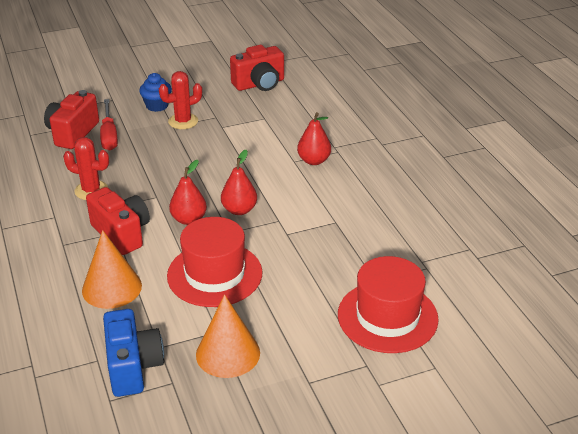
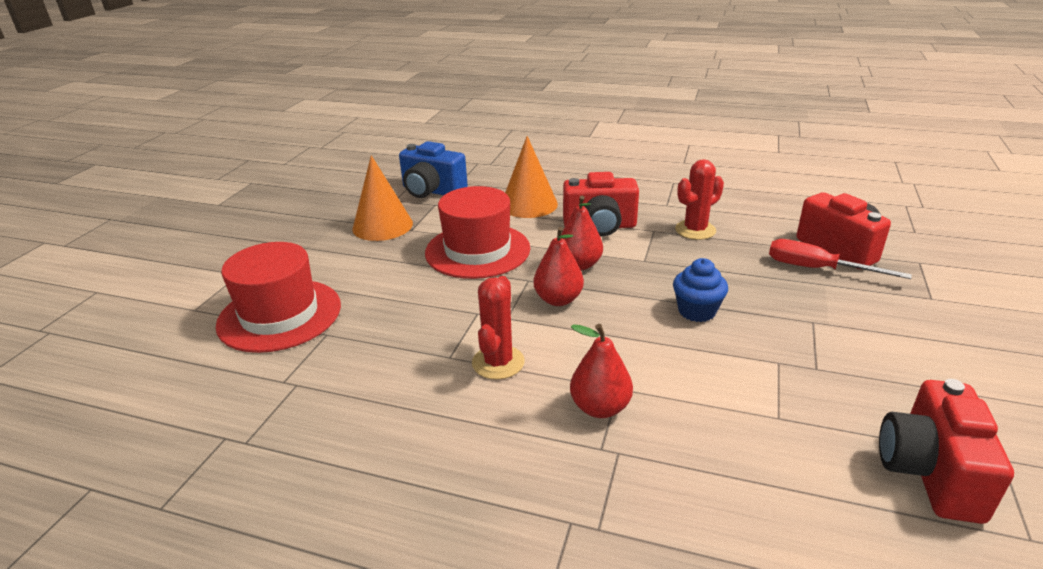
camera: 130 degrees right, 5 degrees down
(157, 106) = (888, 327): blue cupcake -> blue cupcake (696, 311)
(183, 121) = (820, 333): red cactus -> red cactus (498, 362)

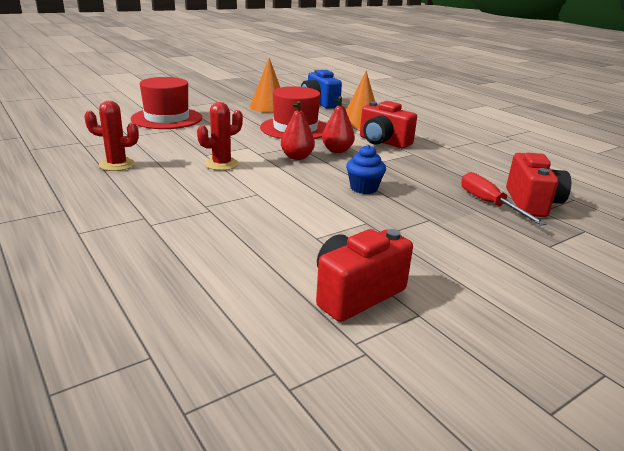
camera: 35 degrees right, 5 degrees down
(600, 407) = (234, 195): red pear -> none
(695, 230) = (441, 162): red cactus -> red cactus (117, 165)

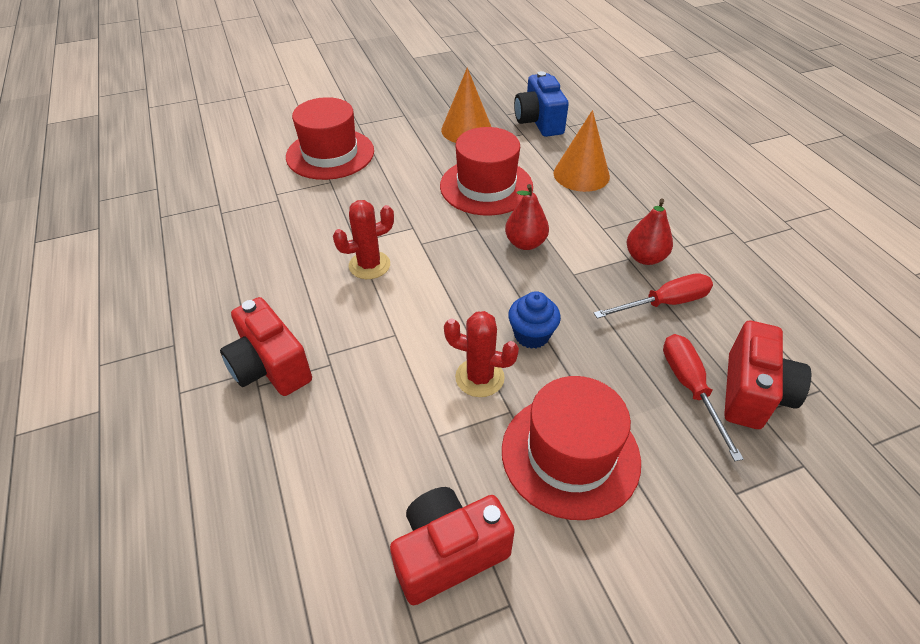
camera: 15 degrees right, 20 degrees up
(117, 165) = (248, 257): red cactus -> red cactus (479, 377)
(297, 157) = (468, 256): red pear -> red pear (645, 258)
(383, 142) = (595, 226): red camera -> red camera (270, 367)
(423, 238) = (570, 454): none -> red hat
(449, 170) = (664, 303): none -> red screwdriver

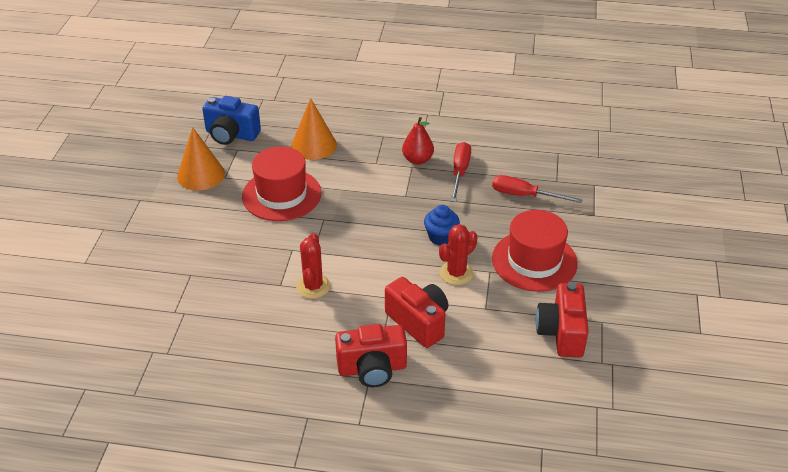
camera: 60 degrees left, 5 degrees down
(330, 154) = (151, 262): red hat -> none
(525, 243) = (359, 203): red pear -> none
(752, 393) = (543, 176): red camera -> red camera (418, 322)

